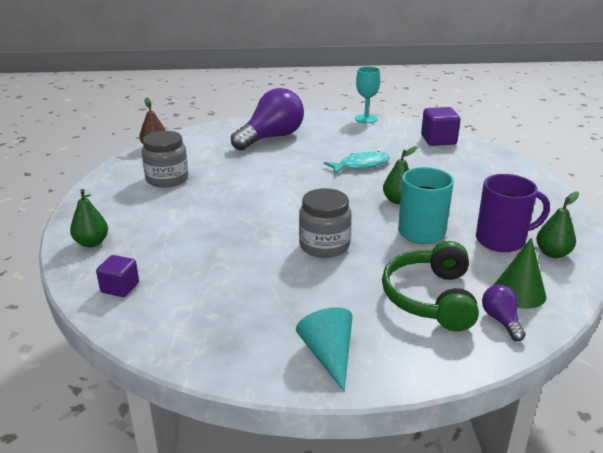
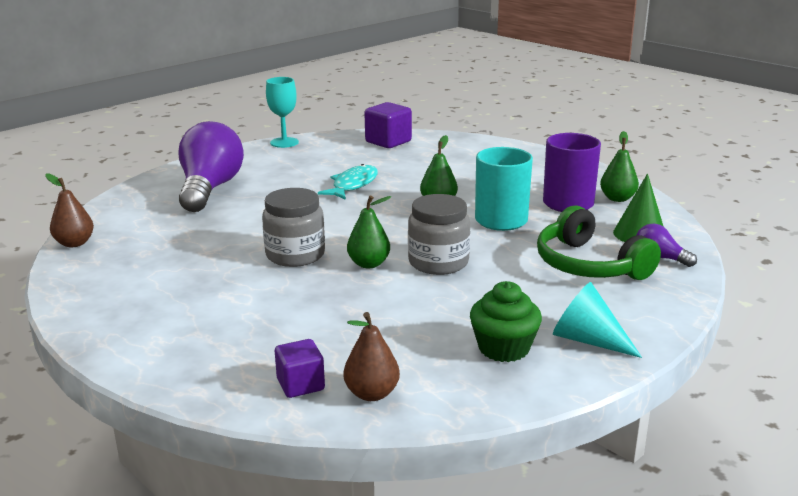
camera: 40 degrees left, 5 degrees down
(92, 243) = (182, 362): green pear -> green pear (369, 264)
(143, 314) = (371, 394): none -> brown pear
(167, 179) = (156, 268): grey jar -> grey jar (295, 255)
(263, 329) = (504, 348): none -> green cupcake

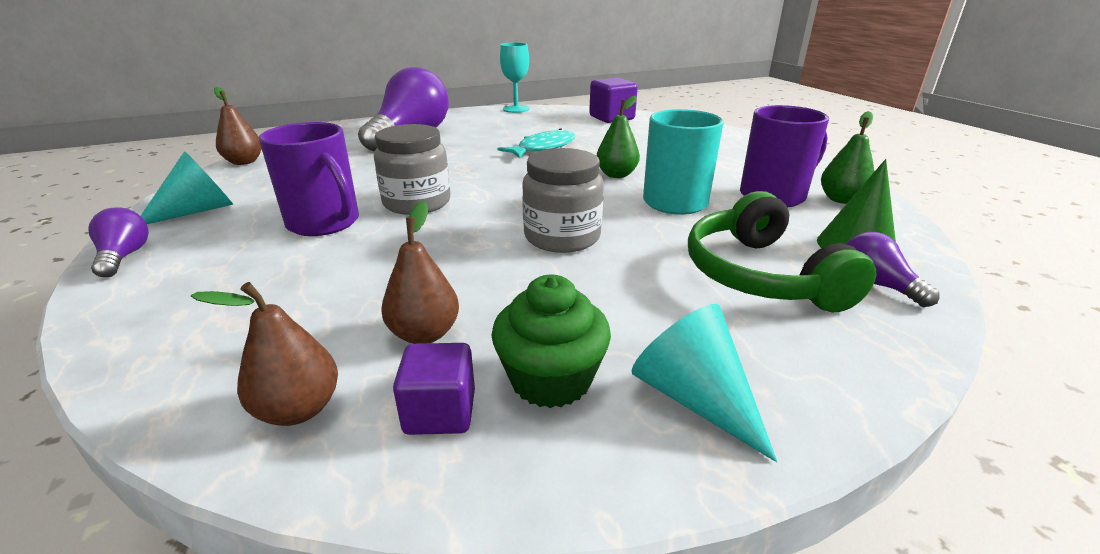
camera: 20 degrees right, 5 degrees up
(101, 341) = (124, 257): none -> purple light bulb
(104, 295) = (197, 211): none -> turquoise cone
(237, 285) = (325, 223): none -> purple mug
(300, 385) = (232, 367): purple cube -> purple cube (440, 412)
(369, 264) = (482, 225): green pear -> none
(404, 342) = (425, 334): none -> brown pear

